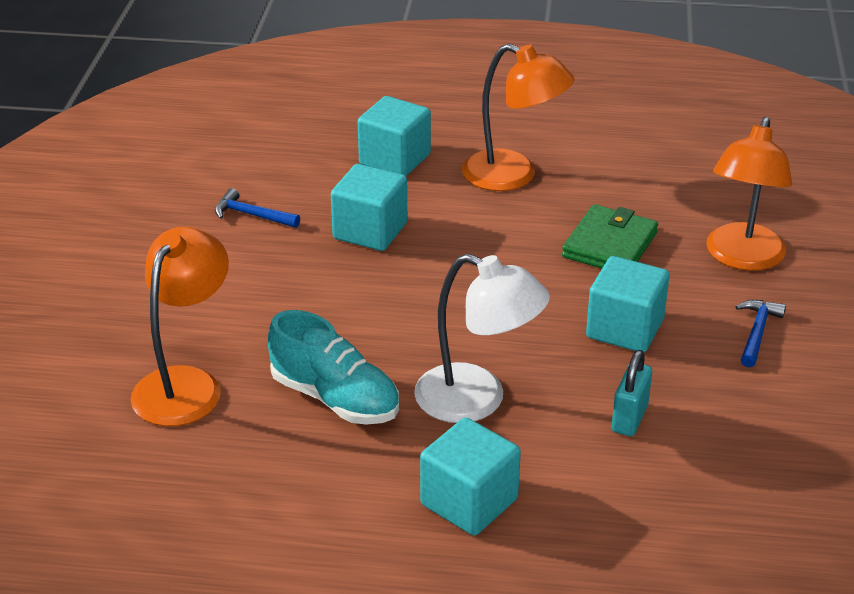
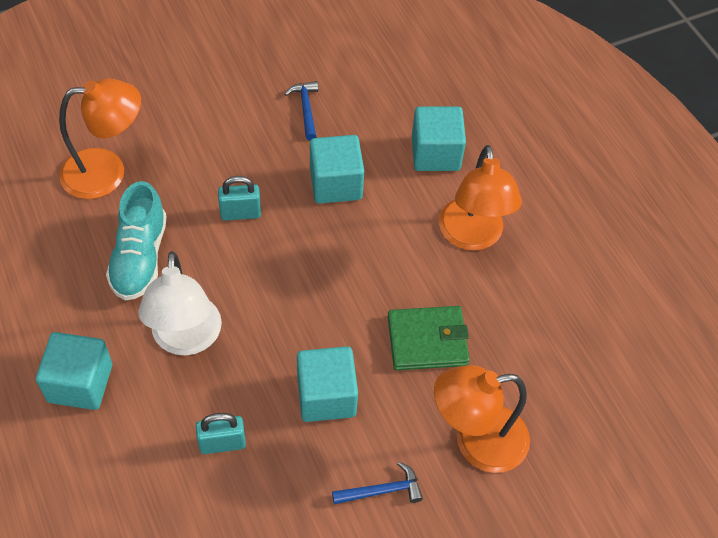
camera: 55 degrees right, 20 degrees up
(345, 306) = (240, 213): none -> turquoise padlock

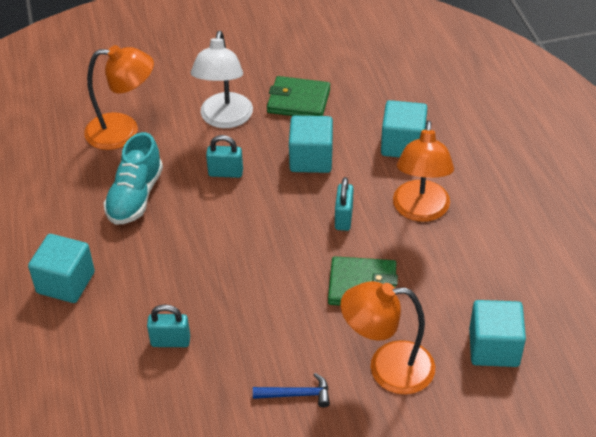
camera: 15 degrees right, 10 degrees down
(186, 339) = (159, 261): white lamp -> white lamp (224, 119)
(306, 109) = (298, 101): blue hammer -> green wallet
(326, 396) = (266, 317): turquoise cube -> turquoise cube (494, 347)
(388, 256) = (343, 218): none -> turquoise padlock

